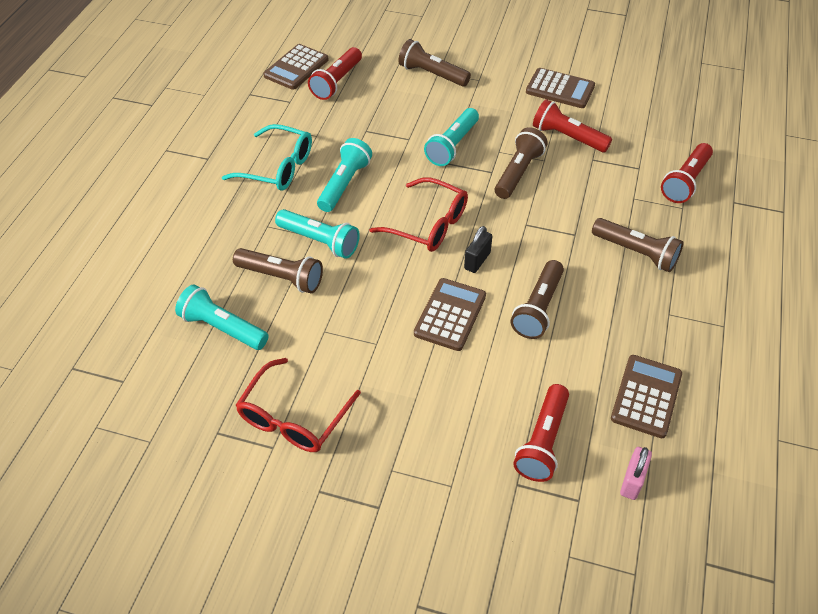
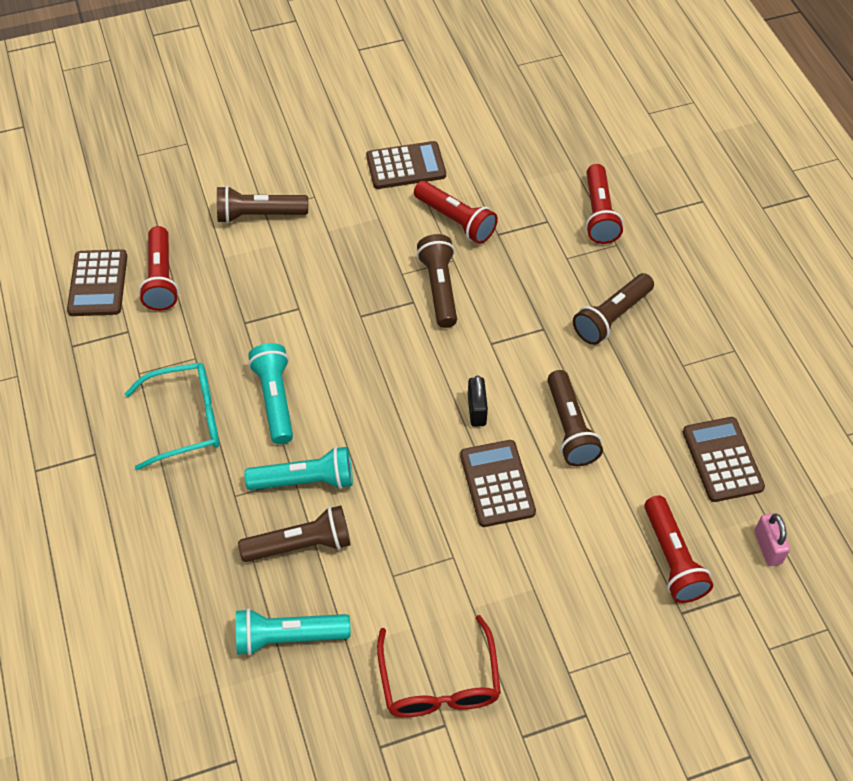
camera: 35 degrees left, 5 degrees up
(428, 224) = (399, 397): red glasses -> none
(452, 146) = (350, 292): turquoise flashlight -> none
(567, 137) = (456, 221): red flashlight -> red flashlight turned 135 degrees counterclockwise
(636, 253) = (611, 317): brown flashlight -> brown flashlight turned 135 degrees clockwise

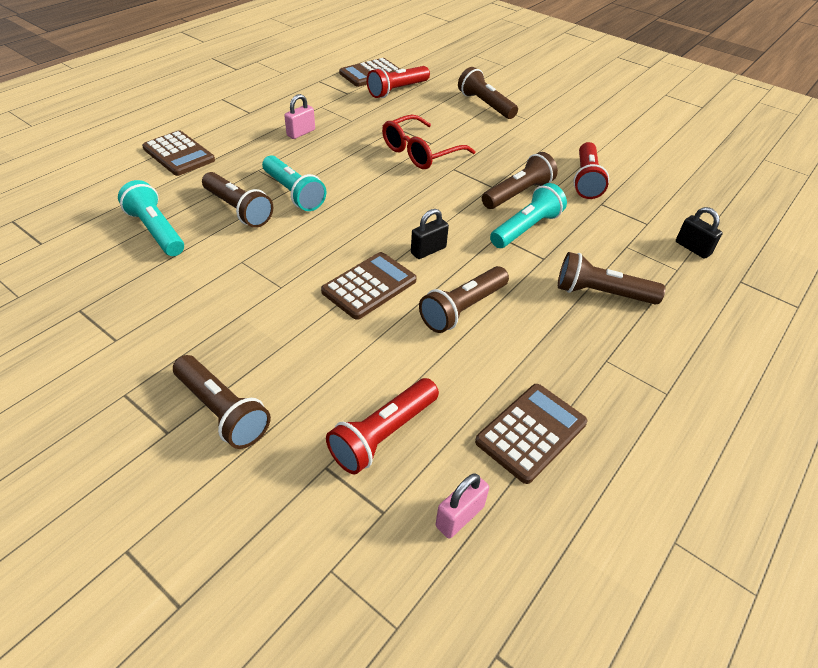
camera: 55 degrees right, 10 degrees down
(186, 420) = (301, 133): turquoise glasses -> pink padlock
(275, 399) = (349, 159): turquoise flashlight -> turquoise flashlight (526, 228)
(406, 166) = (601, 143): brown calculator -> brown calculator (179, 154)
(439, 682) = (155, 321): red glasses -> red glasses (420, 152)
(585, 664) = (222, 411): none -> brown flashlight
(599, 214) = (692, 248): red flashlight -> black padlock

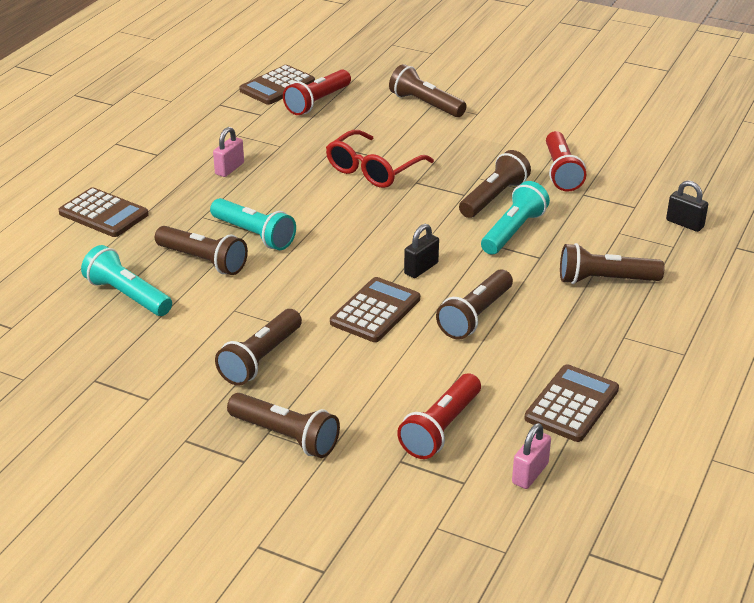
camera: 10 degrees left, 10 degrees down
(240, 317) = (260, 359): none -> brown flashlight

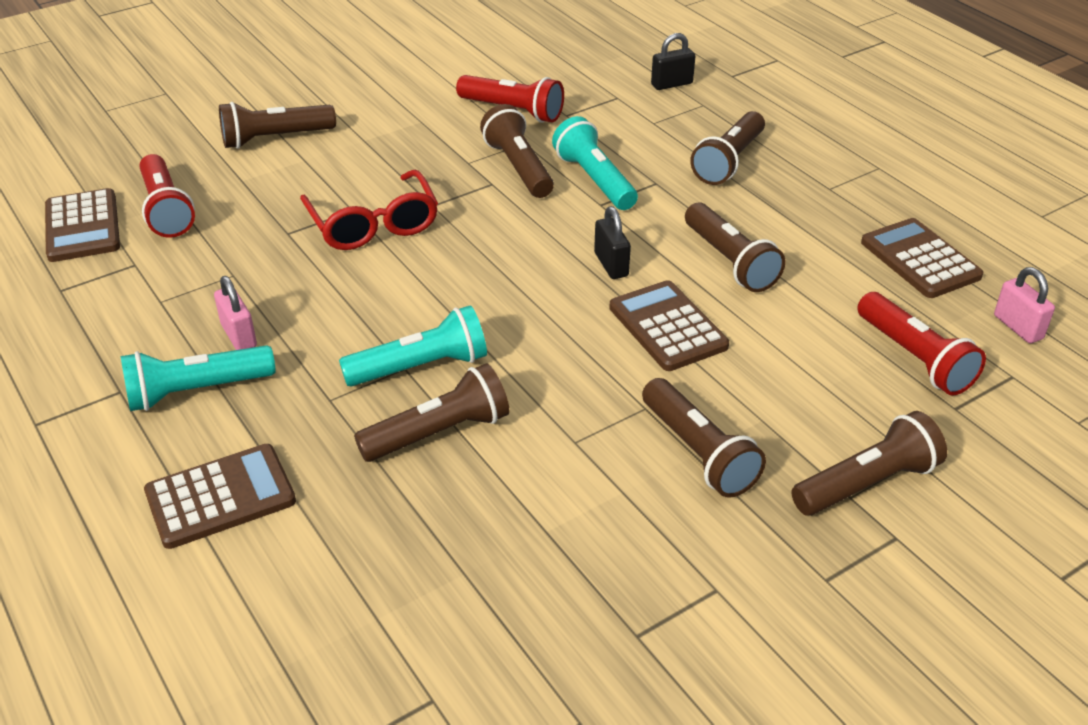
camera: 60 degrees left, 5 degrees up
(127, 295) = (458, 536): turquoise flashlight -> turquoise flashlight (196, 391)

